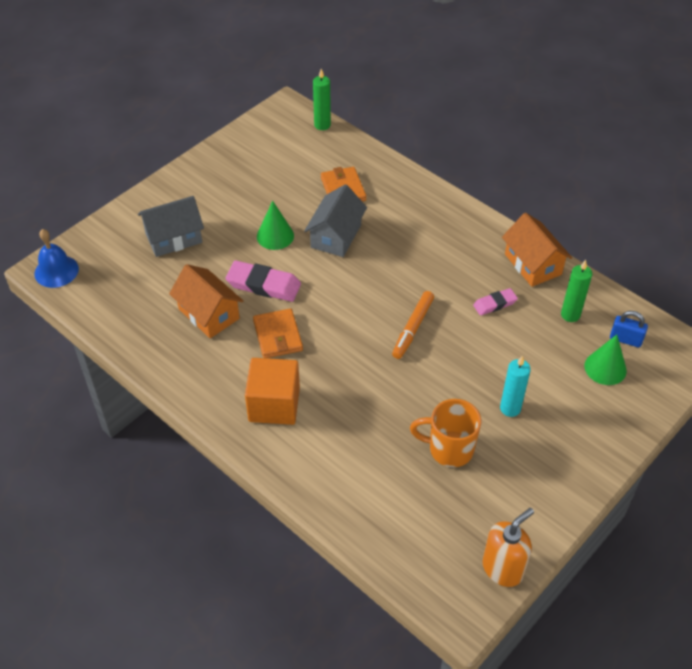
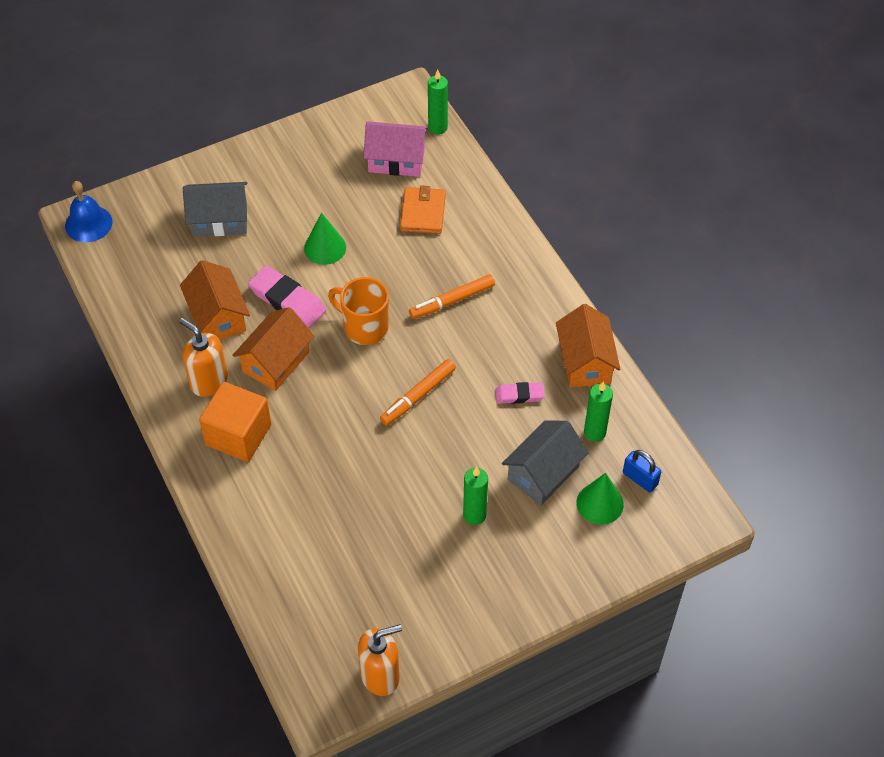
camera: 20 degrees right, 5 degrees up
(226, 368) = (209, 381): none -> orange soap dispenser
(277, 336) = (276, 362): orange wallet -> orange house
(301, 156) = (396, 160): none -> pink house
(336, 236) = (388, 266): grey house -> grey house (543, 473)
(402, 248) = (452, 301): none -> orange marker
(449, 449) = (390, 538): orange mug -> orange mug (364, 327)
(510, 408) = (474, 515): turquoise candle -> green candle

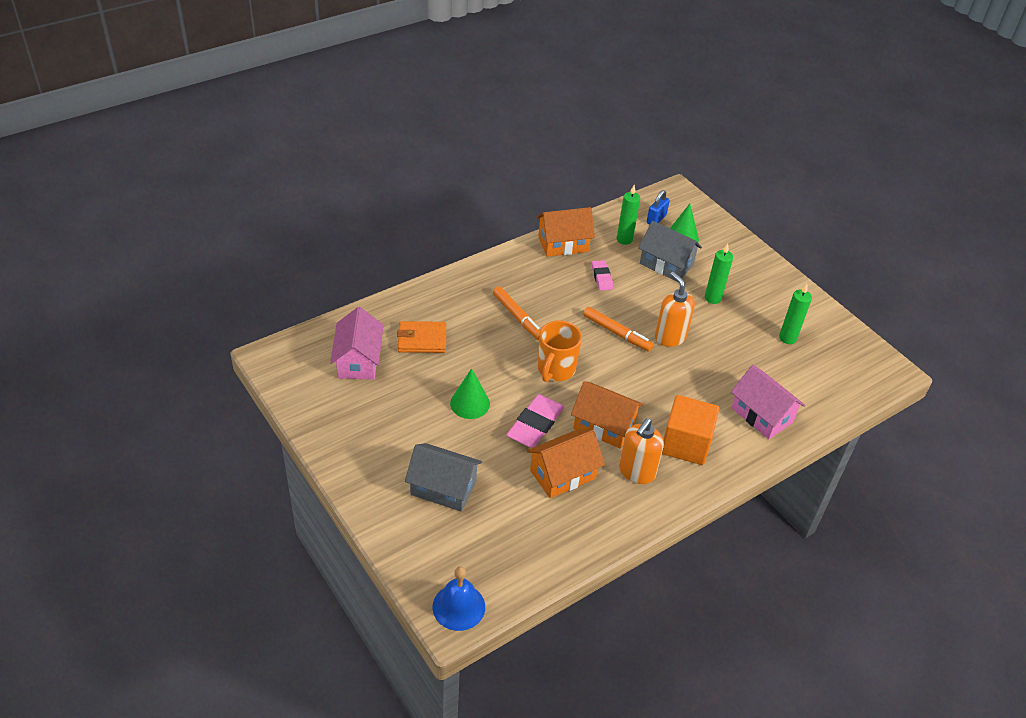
camera: 100 degrees left, 10 degrees down
(220, 220) = (443, 488): grey house -> grey house turned 60 degrees counterclockwise
(268, 523) = (761, 415): none -> pink house
(380, 675) = (856, 341): orange soap dispenser -> orange soap dispenser (670, 337)
(437, 127) = (316, 334): green candle -> green candle (787, 338)

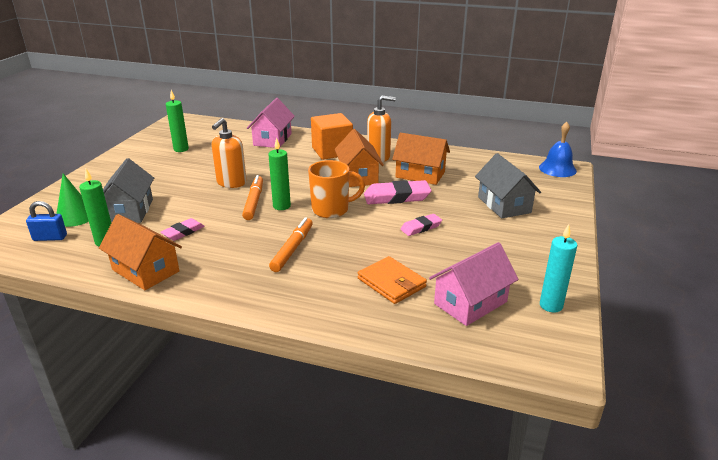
camera: 125 degrees left, 15 degrees down
(308, 396) = (551, 305): none -> turquoise candle
(470, 403) = (421, 227): green cone -> pink eraser
(712, 298) = (160, 182): green candle -> green candle (281, 206)

